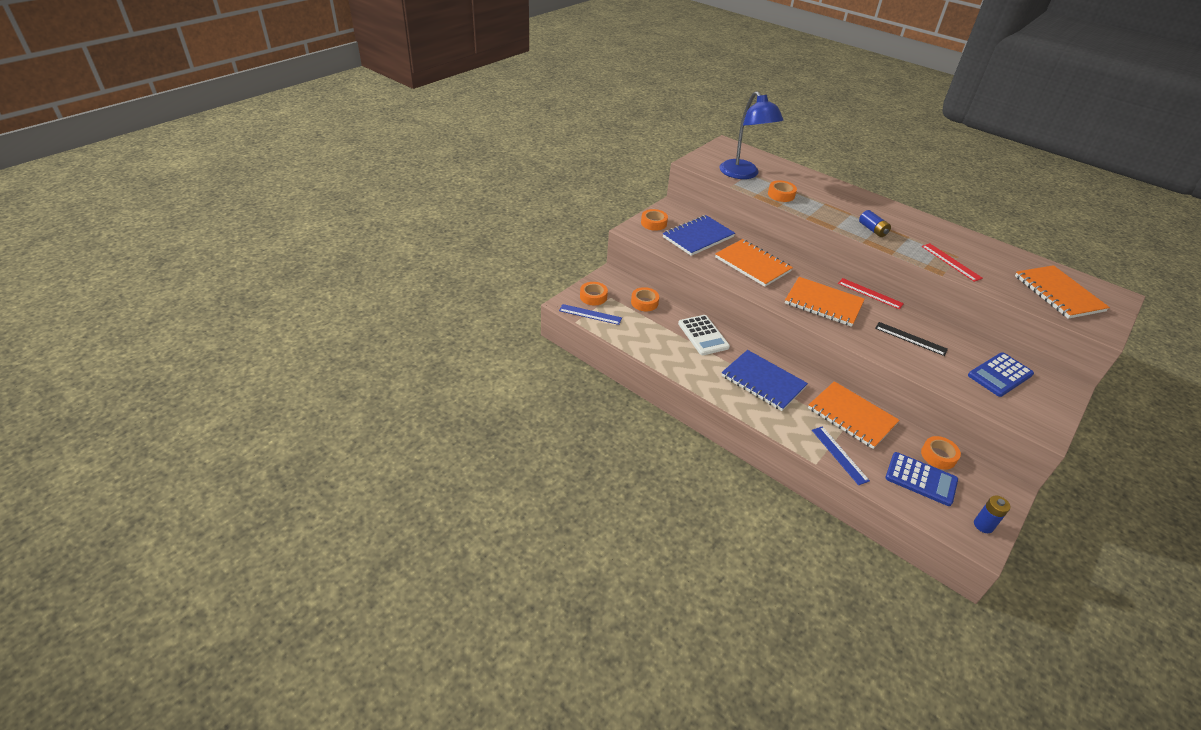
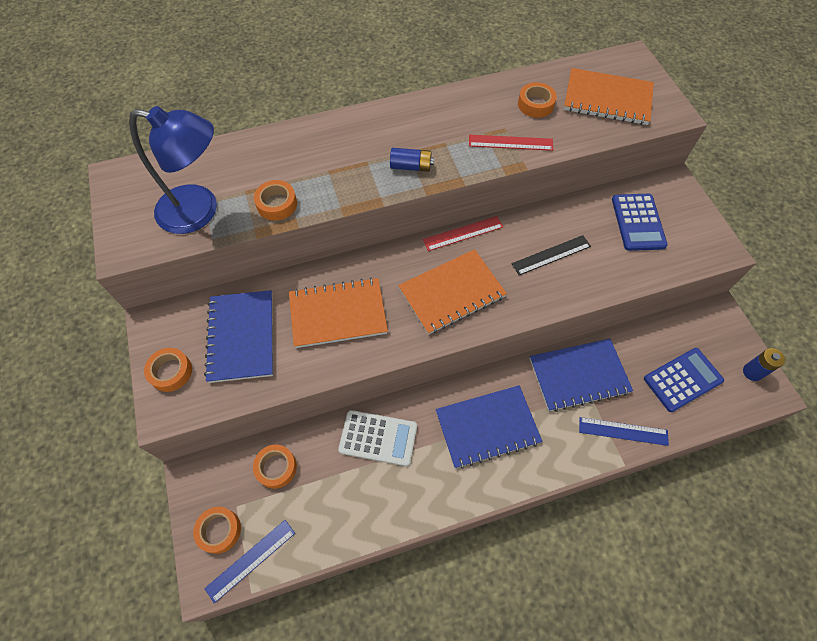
camera: 55 degrees left, 20 degrees up
(851, 416) = (578, 375): orange notebook -> blue notebook
(938, 456) = (661, 339): orange tape -> orange tape (535, 104)

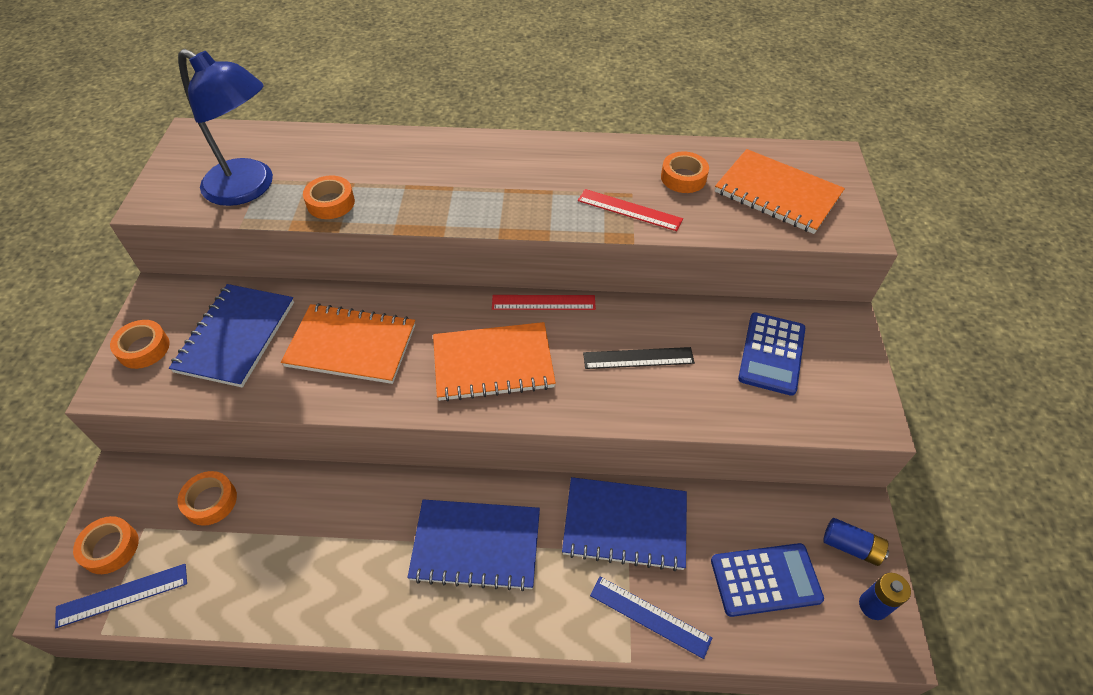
camera: 20 degrees right, 10 degrees down
(378, 438) = (340, 510): white calculator -> none
(411, 166) = (498, 204): blue battery -> blue battery (851, 546)

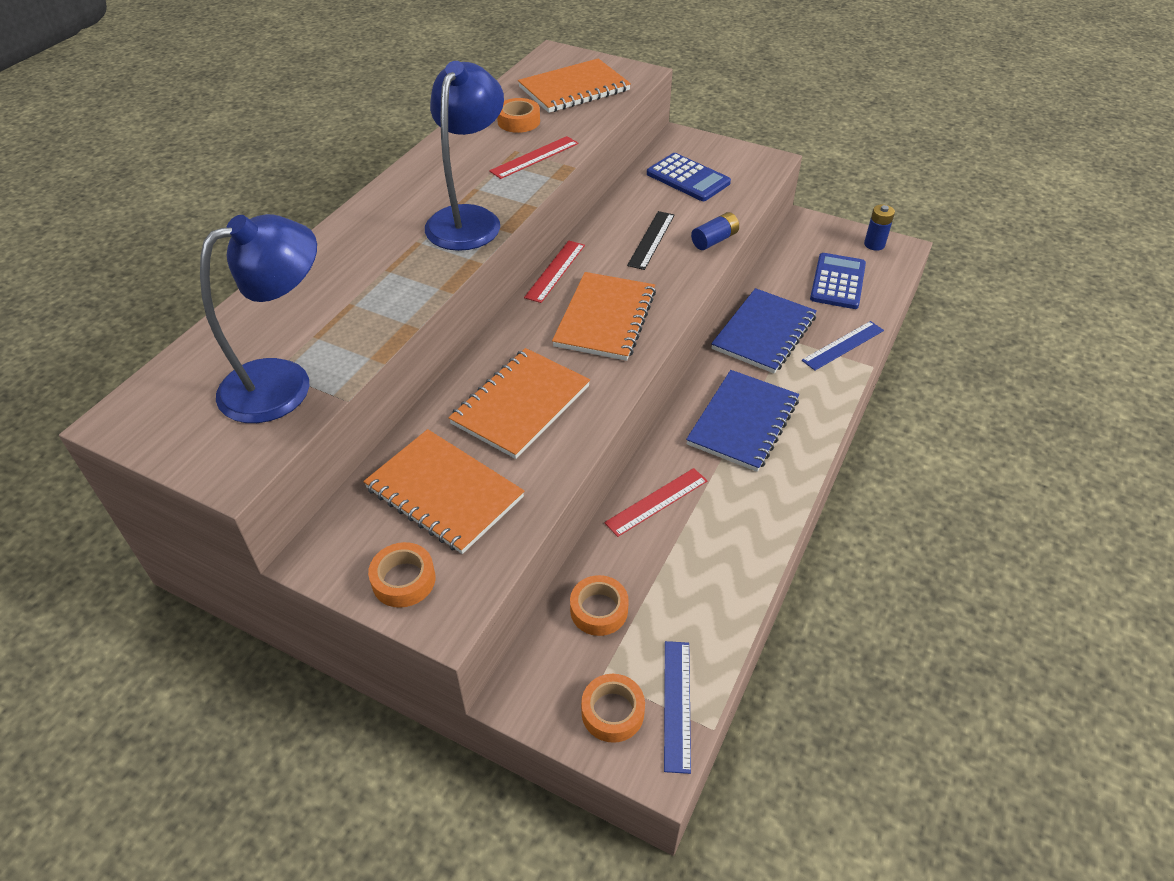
camera: 65 degrees left, 5 degrees down
(236, 336) = (444, 493): blue notebook -> orange notebook
(330, 203) = (367, 325): orange tape -> none
(343, 503) = (656, 501): none -> red ruler
(502, 204) = (469, 219): none -> blue lamp
(851, 546) = (830, 236): blue battery -> blue battery (714, 240)

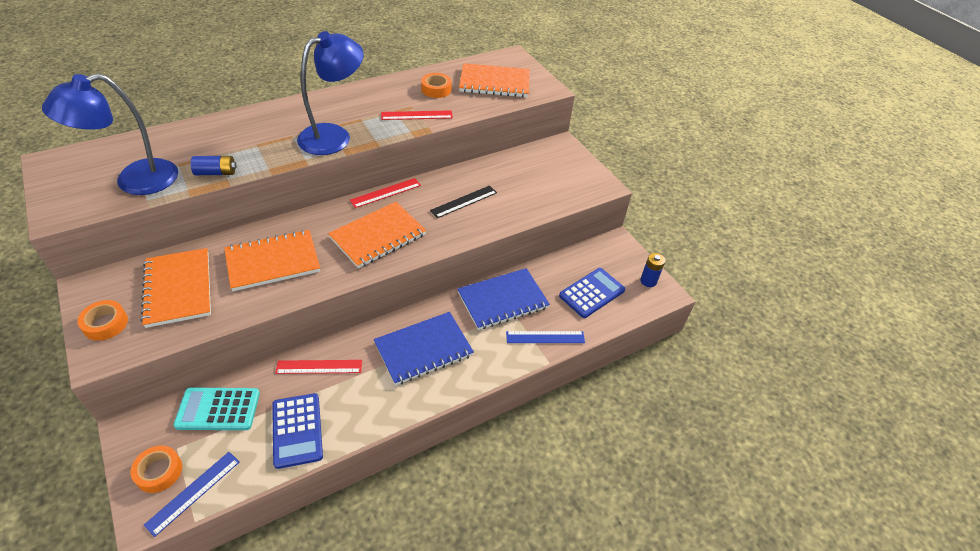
camera: 30 degrees right, 0 degrees up
(283, 382) = (134, 181): blue lamp -> blue lamp turned 150 degrees clockwise
(599, 610) = (218, 409): orange tape -> turquoise calculator
(688, 178) = (534, 173): blue calculator -> blue calculator (297, 430)
(714, 240) = (502, 221): blue battery -> blue battery (216, 173)

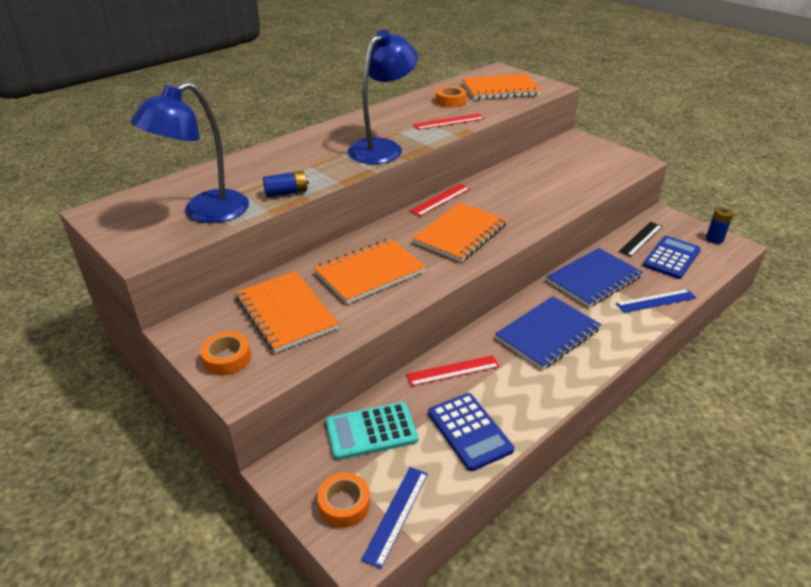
camera: 10 degrees left, 10 degrees down
(464, 201) = (521, 194): black ruler -> black ruler (640, 239)

